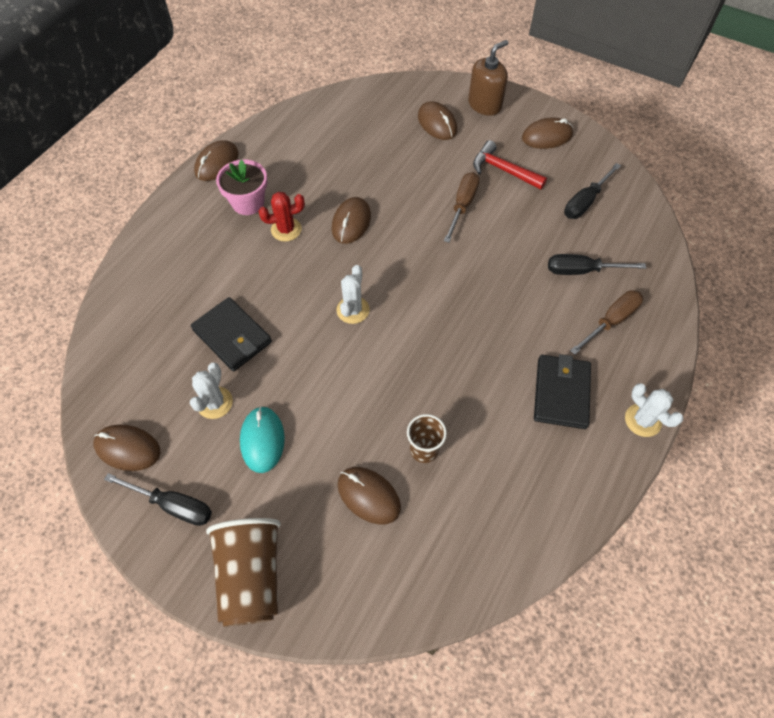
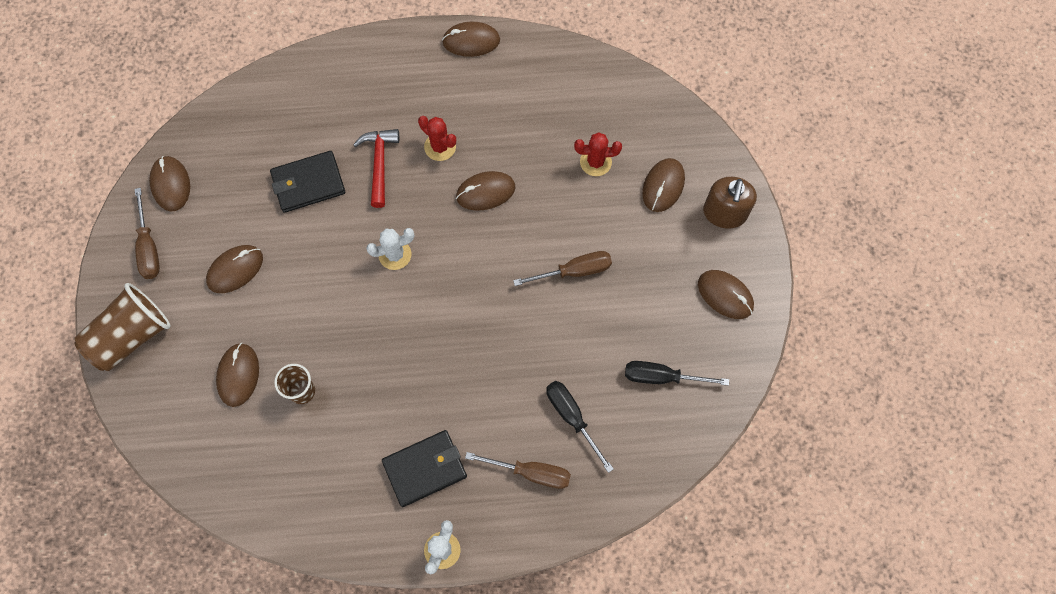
camera: 55 degrees right, 10 degrees up
(173, 505) = (149, 247): black screwdriver -> brown screwdriver
(215, 403) = (244, 214): white cactus -> none
(232, 336) = (308, 183): black wallet -> black wallet turned 60 degrees clockwise
(248, 203) = (446, 97): pink flower pot -> none
(262, 440) = (235, 270): turquoise mouse -> brown mouse
(385, 148) = (595, 162): none -> red cactus
(485, 104) = (724, 213): brown soap dispenser -> brown soap dispenser turned 90 degrees clockwise
(503, 170) = (647, 280): red hammer -> red hammer (379, 163)

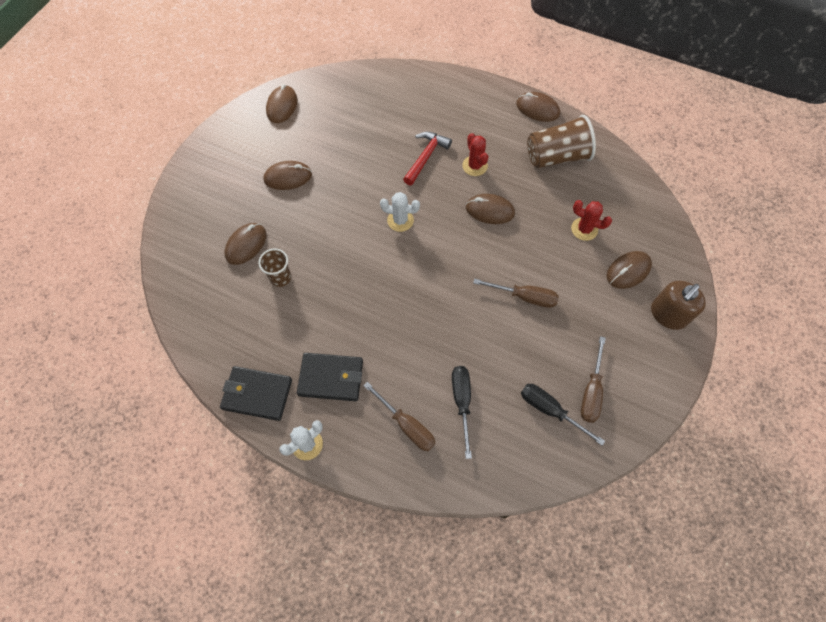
camera: 30 degrees right, 5 degrees down
(131, 336) = (196, 185): brown cup -> brown cup (556, 156)
(149, 247) = (243, 137): brown screwdriver -> brown screwdriver (591, 391)
(308, 183) = (370, 147): black wallet -> black wallet (257, 394)
(725, 295) = (636, 375): brown mouse -> none

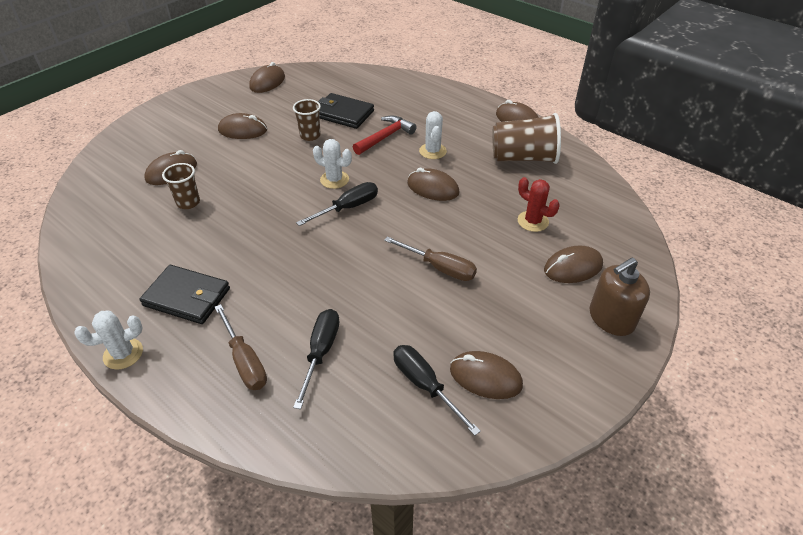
camera: 15 degrees right, 20 degrees down
(257, 394) = (101, 295): black wallet -> black wallet (343, 114)
(355, 170) = (310, 135): none -> brown cup
(425, 250) = (348, 208): none -> black screwdriver
(475, 166) = (432, 151): red cactus -> white cactus
(591, 391) = (485, 377): brown screwdriver -> brown mouse

